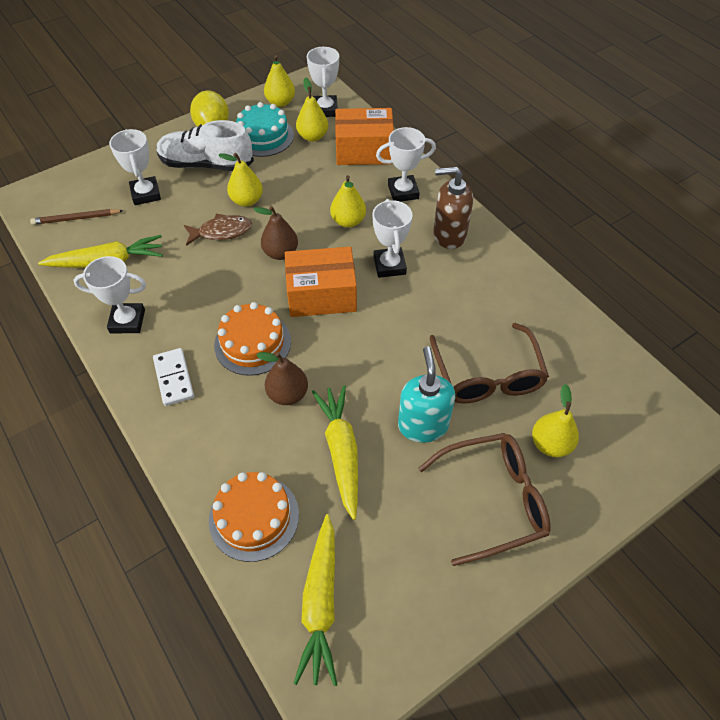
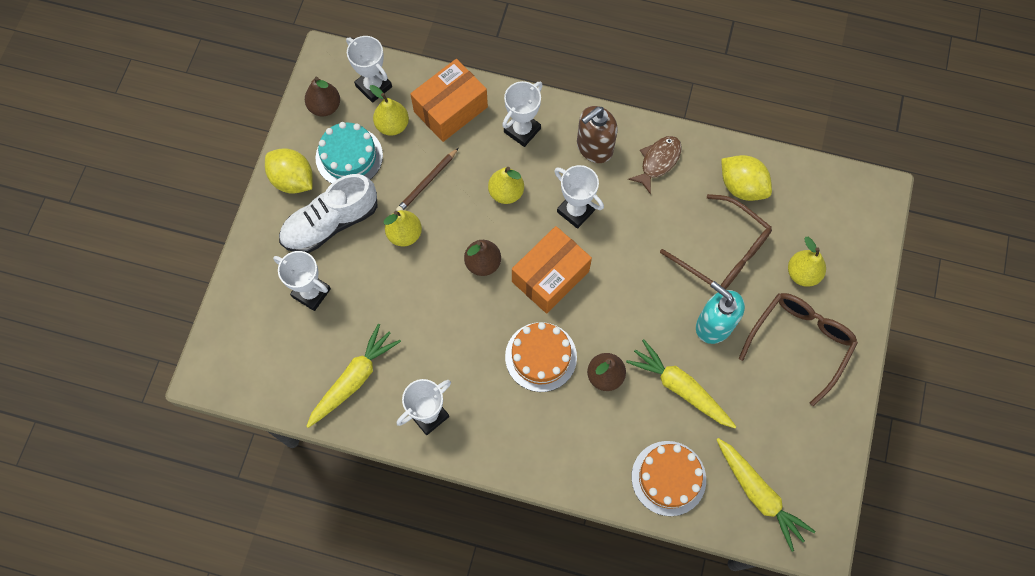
camera: 40 degrees left, 15 degrees up
(76, 218) = (279, 362): brown pencil -> brown pencil (427, 182)
(174, 378) = (513, 429): white domino -> none
(222, 232) = (416, 280): brown fish -> brown fish (658, 162)
(280, 102) = (325, 107): yellow pear -> brown pear
(554, 339) = (742, 186): none -> yellow lemon

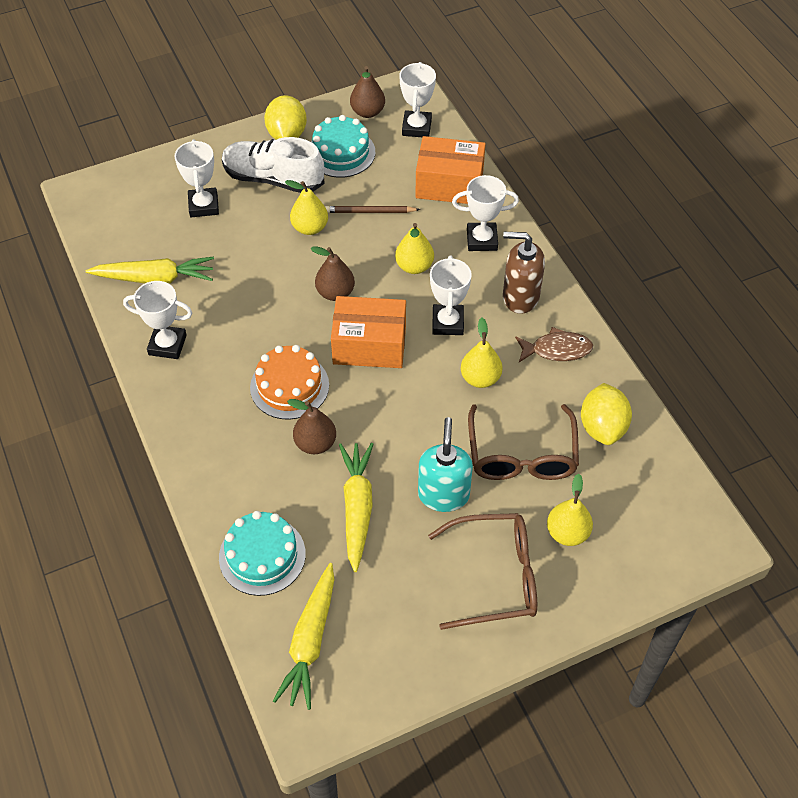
camera: 50 degrees right, 15 degrees down
(392, 125) = (396, 159): yellow pear -> yellow pear (480, 378)
(668, 478) = (262, 555): orange cake -> turquoise cake

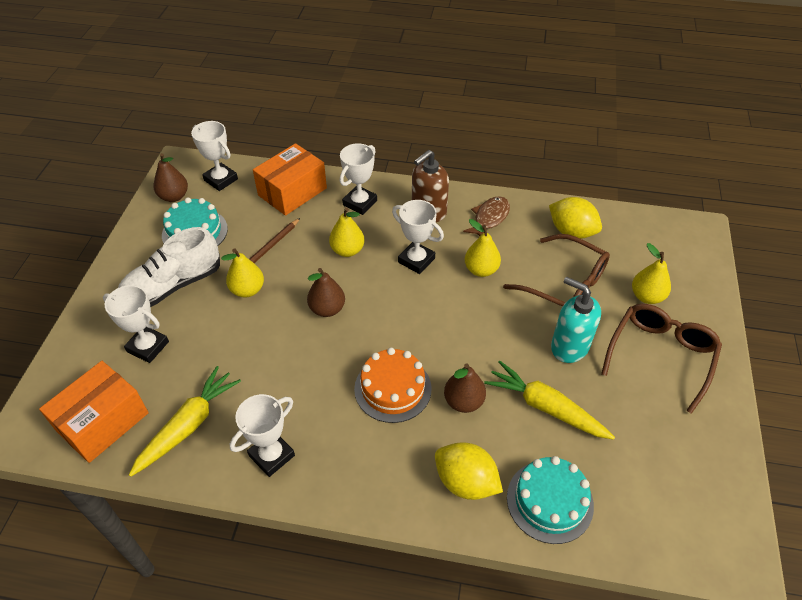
camera: 55 degrees left, 5 degrees down
(287, 134) = (138, 253): yellow lemon -> yellow lemon (465, 482)
(310, 641) = (655, 510): yellow carrot -> none
(369, 345) = (396, 315): orange box -> orange box (103, 422)

